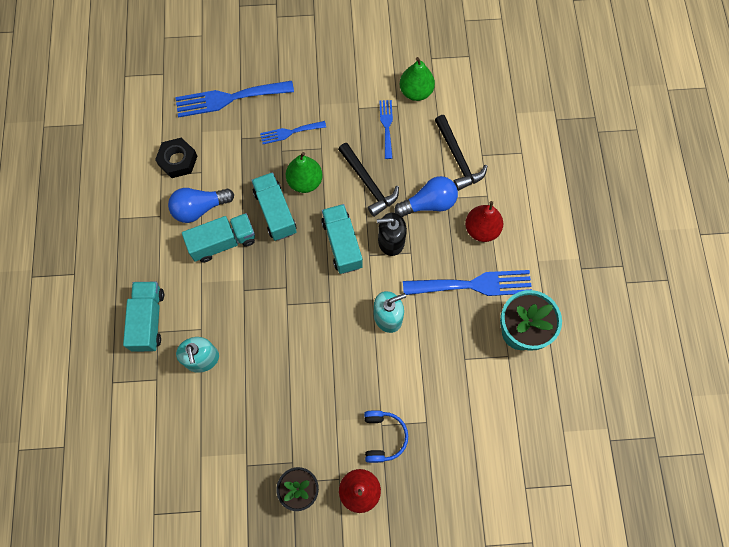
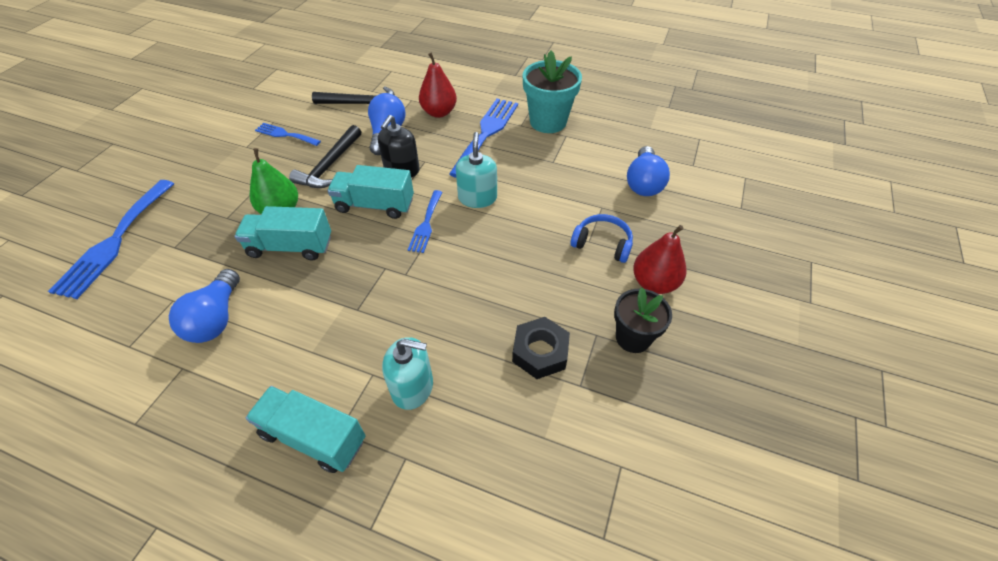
camera: 65 degrees left, 20 degrees down
(178, 160) = (131, 320): black nut -> black nut (540, 352)
(223, 242) = (281, 309): turquoise truck -> none
(290, 132) = (214, 203): blue fork -> blue fork (426, 224)
(368, 184) = (329, 165): black hammer -> black hammer turned 120 degrees clockwise
(416, 92) = (273, 106): green pear -> none
(475, 449) = (643, 183): none -> blue light bulb

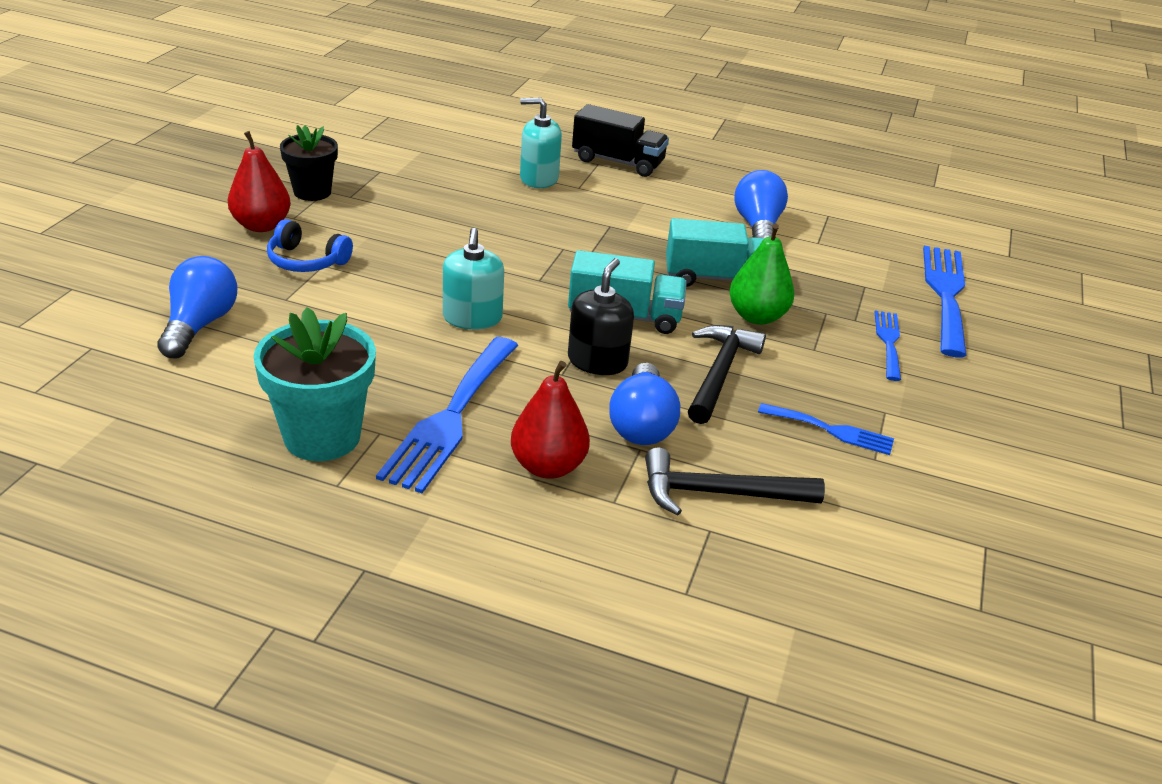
camera: 175 degrees right, 15 degrees down
(313, 437) = (618, 162): turquoise truck -> black truck
(426, 224) = (545, 292): blue fork -> blue fork (888, 342)
(540, 352) = (413, 189): black nut -> none

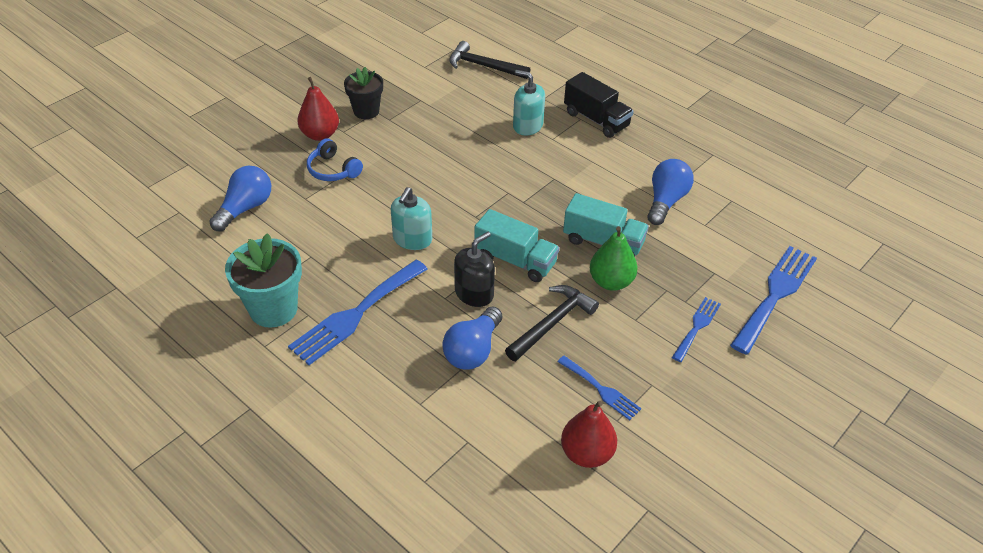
camera: 25 degrees right, 10 degrees up
(548, 466) = (394, 366): red pear -> red pear (586, 453)
(718, 493) = (490, 416): black hammer -> black hammer (484, 66)

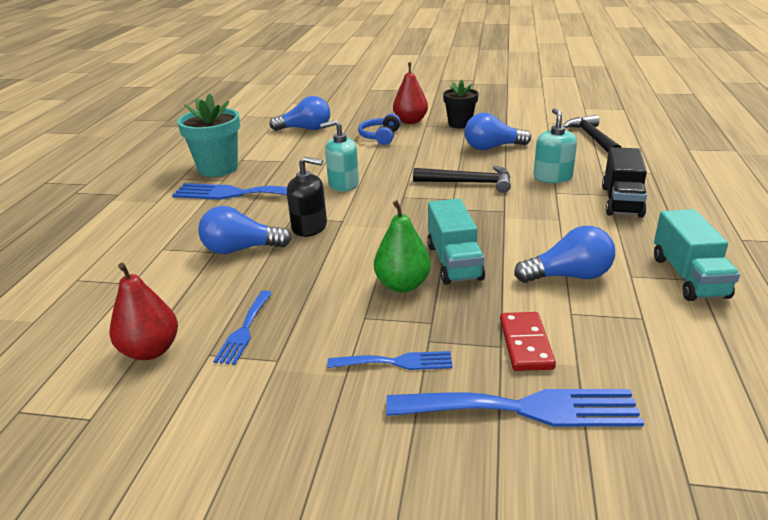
camera: 60 degrees right, 15 degrees down
(439, 122) = (492, 147): none -> blue light bulb
(515, 260) = (371, 230): turquoise truck -> turquoise truck (688, 277)
(552, 323) = (310, 274): black hammer -> black hammer (468, 183)
(720, 261) = (526, 344): none -> red domino

